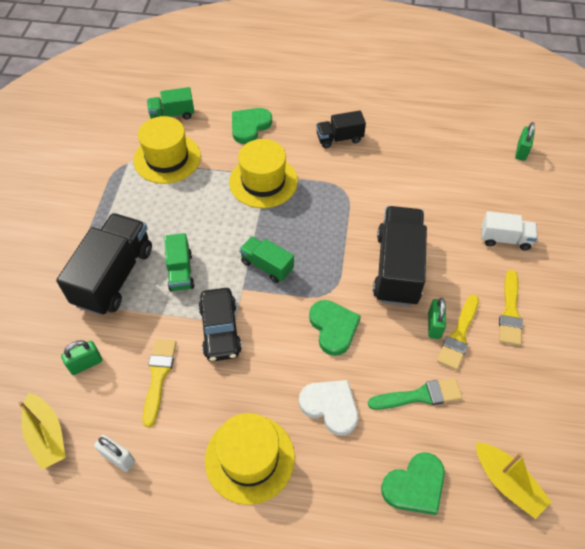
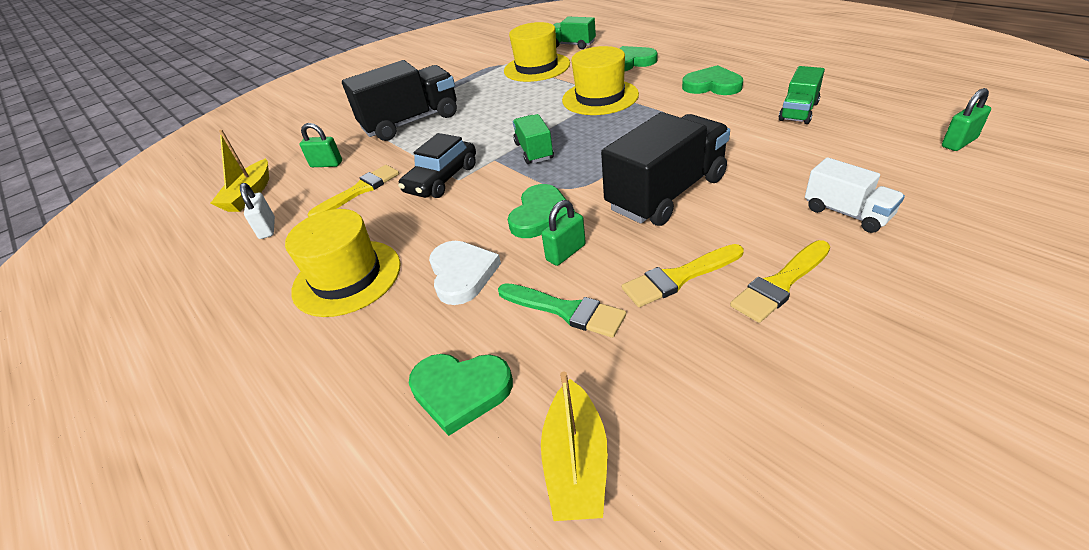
camera: 45 degrees right, 15 degrees down
(180, 271) = (460, 133): green truck -> green truck (798, 112)
(339, 138) = (712, 85): black truck -> green heart
(434, 325) = (656, 256): green padlock -> green padlock (566, 252)

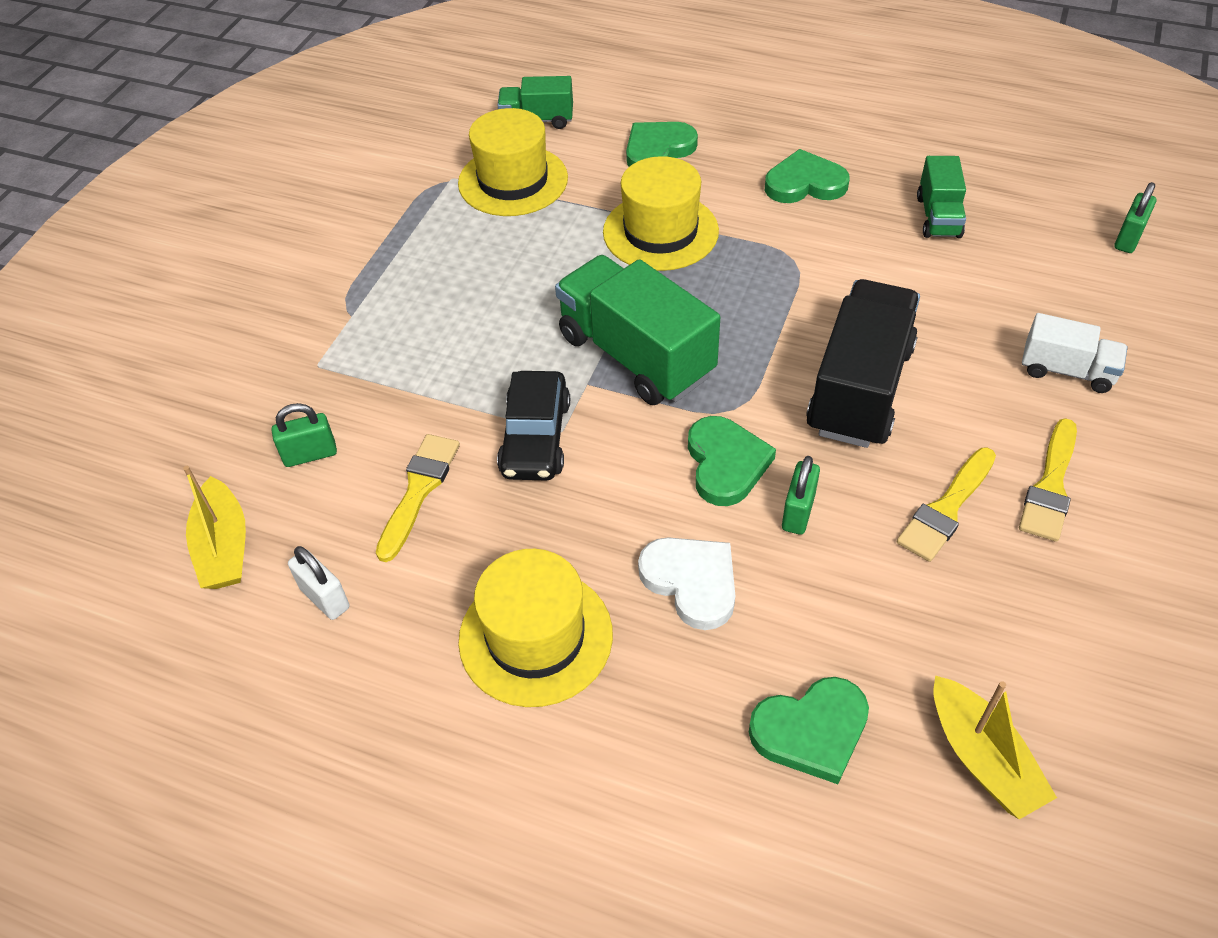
camera: 30 degrees left, 10 degrees up
(411, 122) = (386, 337): black truck -> none
(534, 151) = (636, 355): green truck -> green truck, size x1.85
(565, 310) = (853, 591): green brush -> none

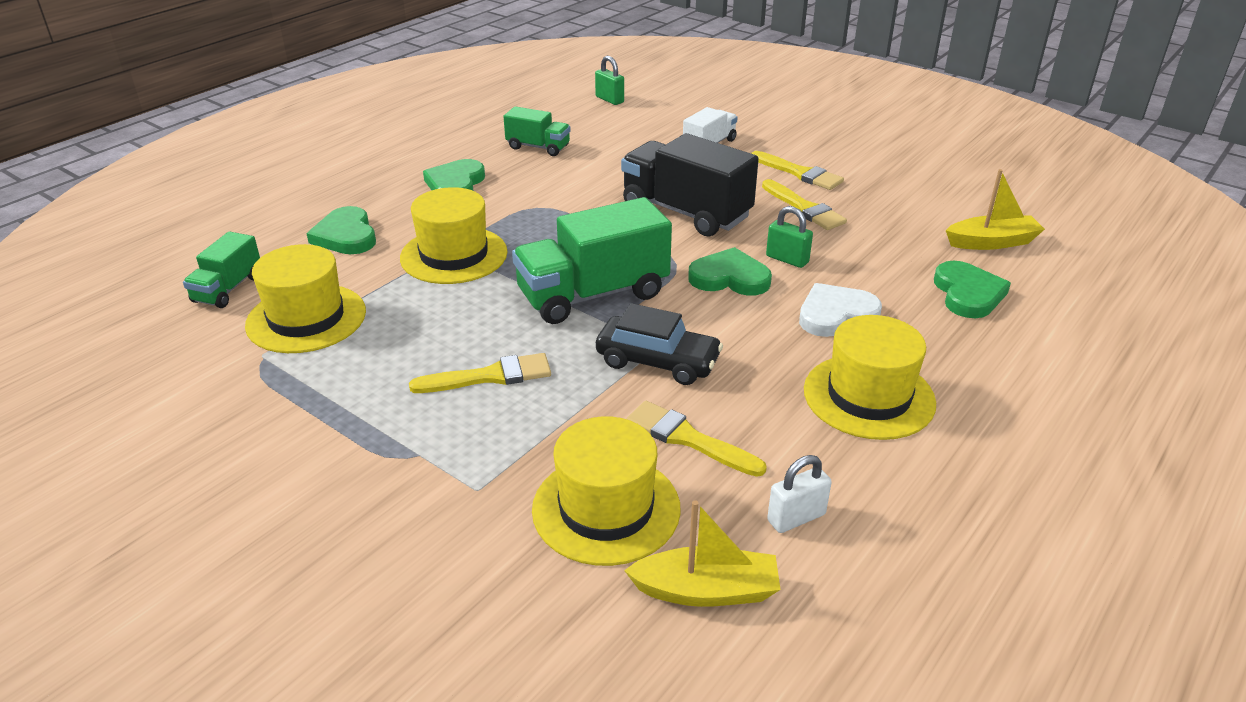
camera: 75 degrees left, 15 degrees down
(310, 454) = (606, 508): green padlock -> yellow hat
(469, 323) = (490, 376): none -> yellow brush

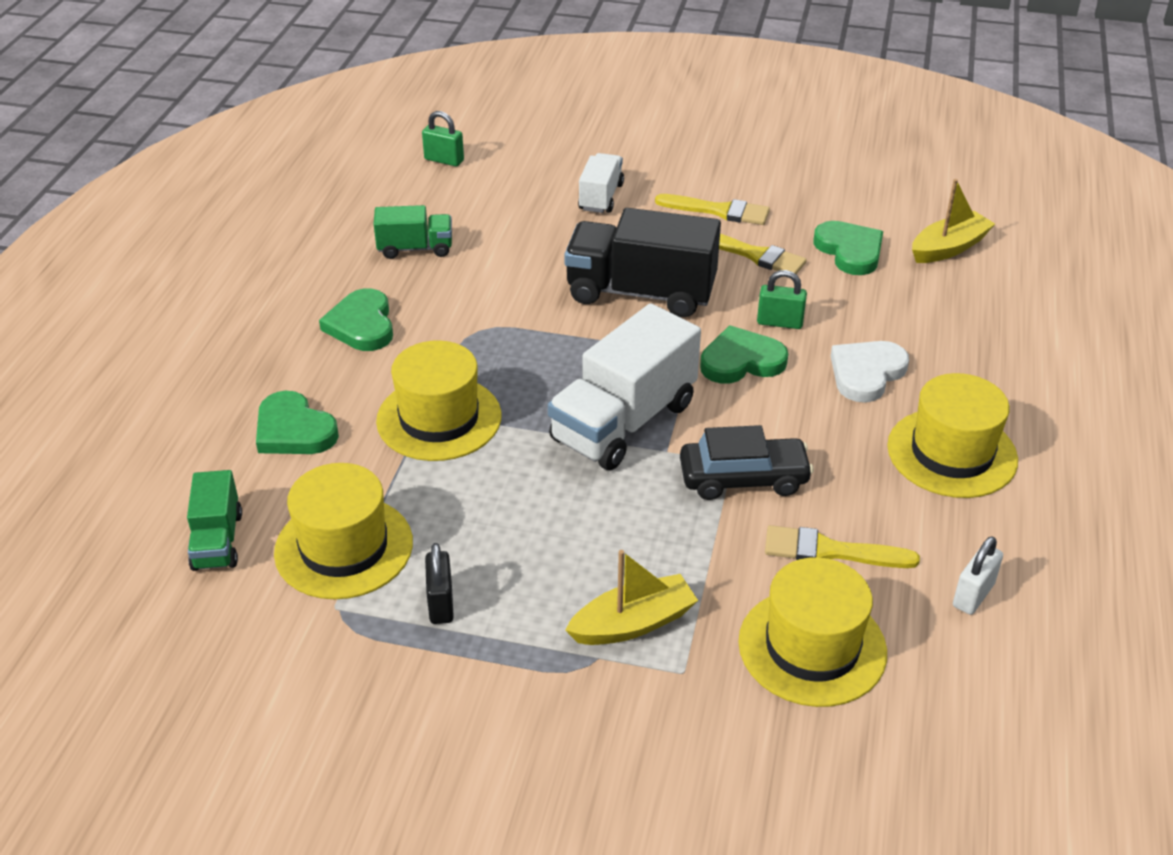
camera: 25 degrees left, 5 degrees up
(337, 376) = (441, 603): none -> black padlock
(490, 376) = (597, 549): yellow brush -> none
(593, 294) = (623, 422): green truck -> white truck
(706, 590) = (949, 690): yellow boat -> yellow boat (633, 623)
(968, 294) = (964, 314): green heart -> green heart (850, 251)

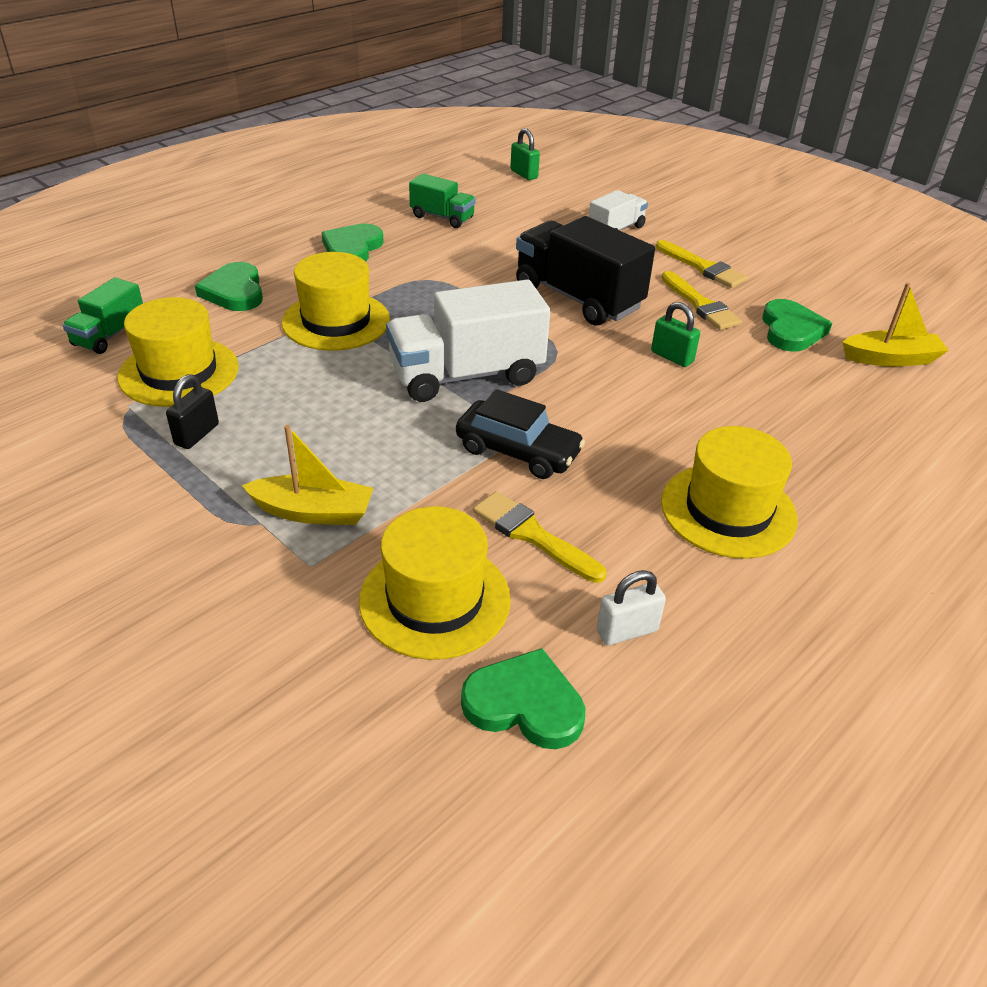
camera: 30 degrees right, 0 degrees up
(741, 361) = (609, 371): green heart -> green heart (524, 704)
(866, 373) = (711, 420): white heart -> none

